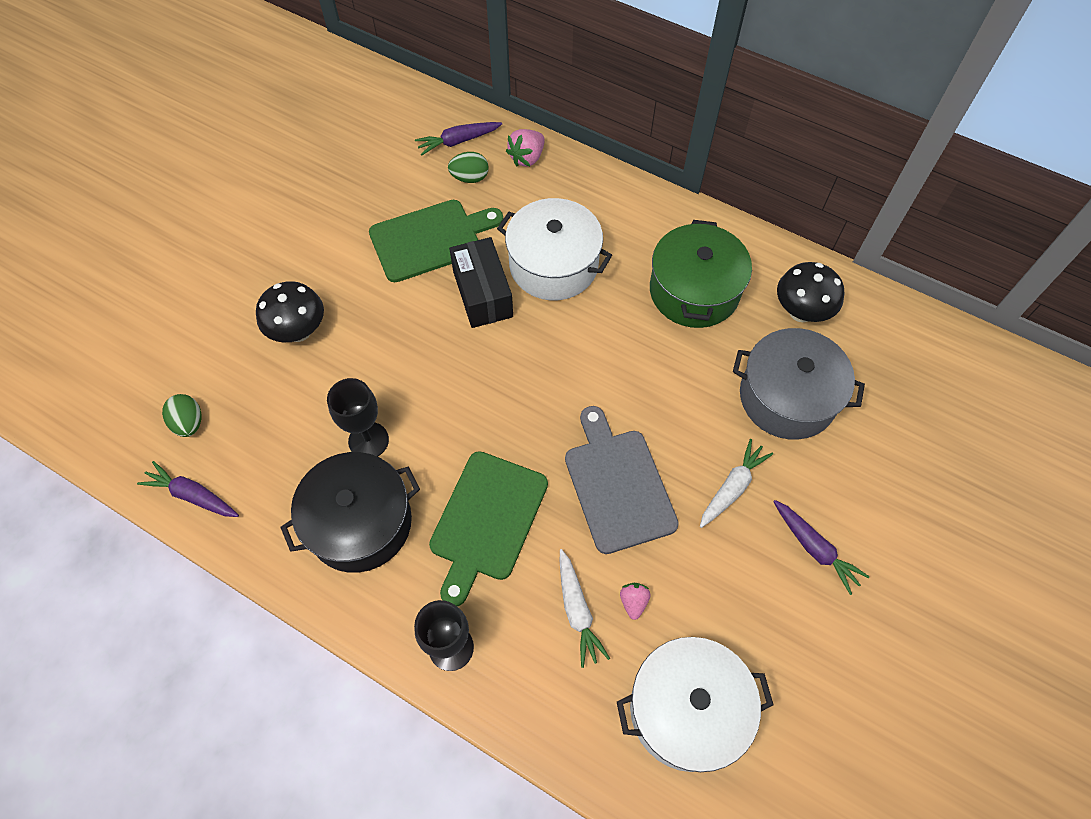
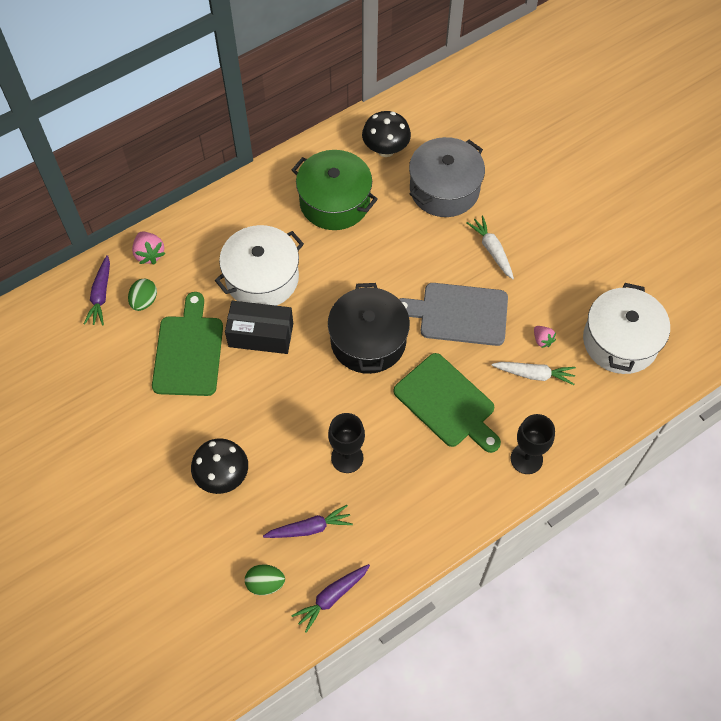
camera: 65 degrees left, 0 degrees up
(360, 522) = (410, 485): black pot -> black pot (368, 341)
(633, 602) = (542, 340): pink strawberry -> pink strawberry turned 150 degrees counterclockwise
(814, 548) = (552, 226): purple carrot -> purple carrot (309, 528)

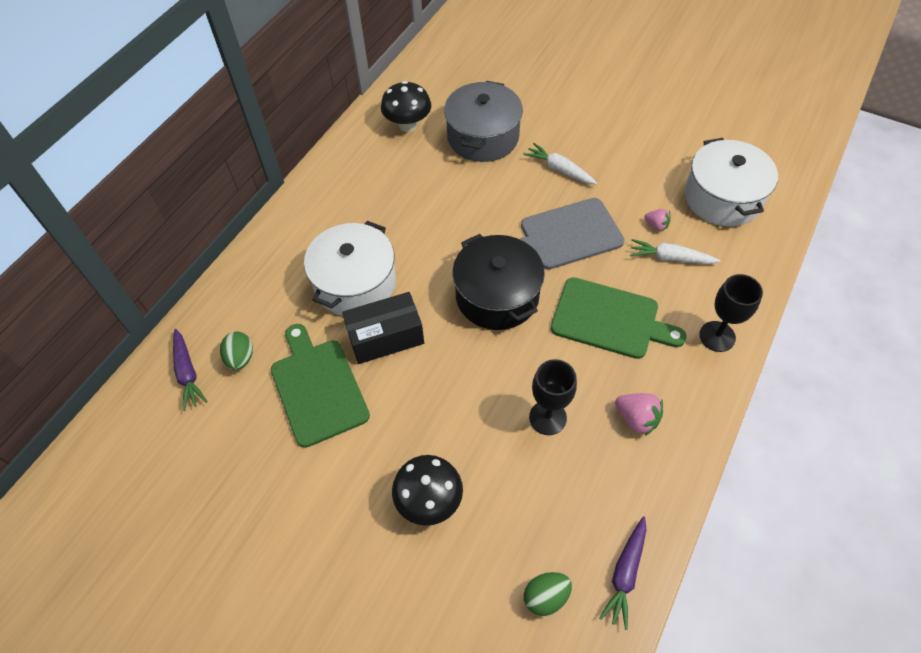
camera: 25 degrees left, 5 degrees down
(149, 254) = (221, 310): pink strawberry -> pink strawberry (636, 419)
(309, 528) = (555, 510): purple carrot -> none
(334, 202) = (387, 186): green pot -> none
(534, 374) = (670, 258): white carrot -> white carrot turned 150 degrees counterclockwise

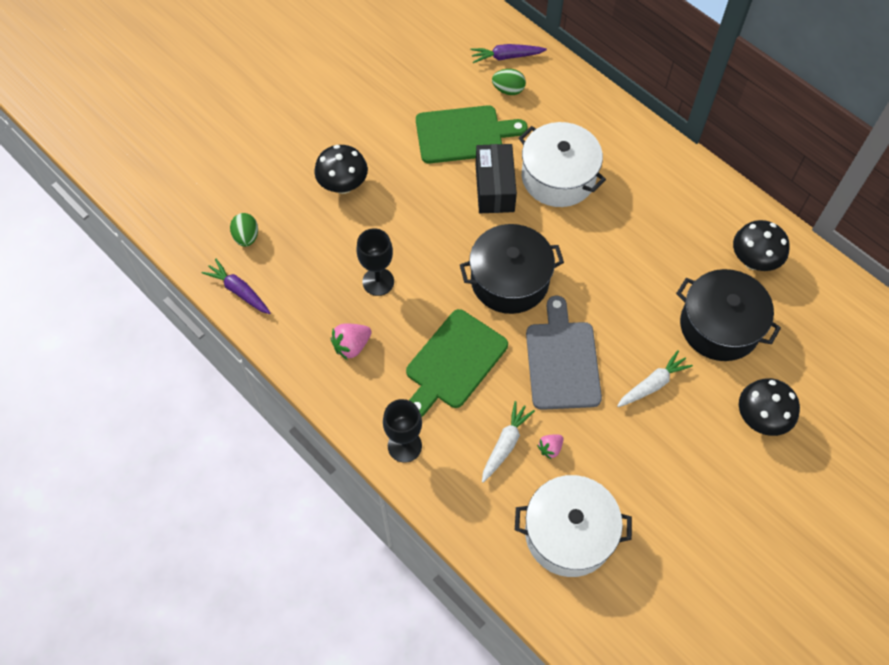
camera: 105 degrees right, 5 degrees up
(483, 137) = (719, 326): grey pot -> black pot
(557, 102) = (760, 418): none -> black mushroom

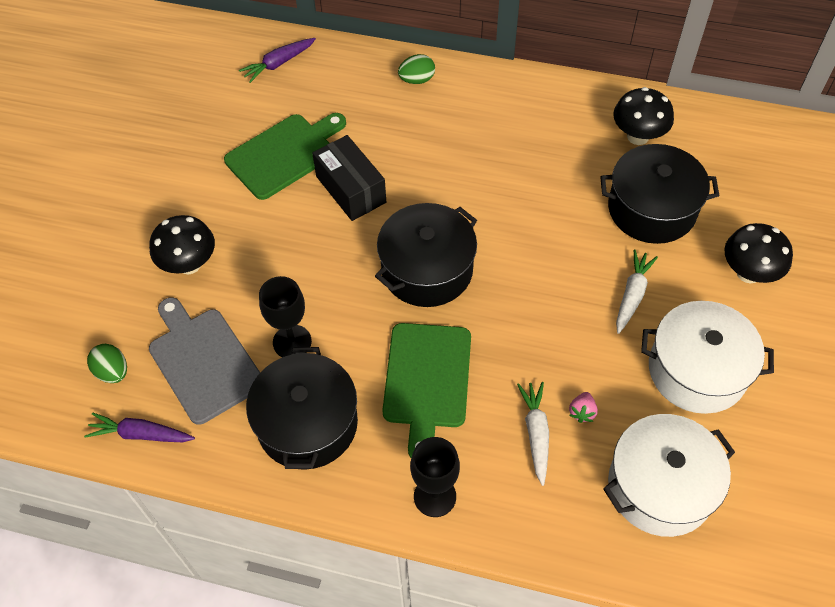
camera: 30 degrees left, 5 degrees down
(351, 346) = (307, 423): pink strawberry -> black pot
(508, 90) = (301, 93): green egg -> green egg (417, 80)
(558, 177) = (406, 149): white pot -> white pot (697, 370)
(562, 360) = (532, 319): grey cutting board -> grey cutting board (203, 361)

